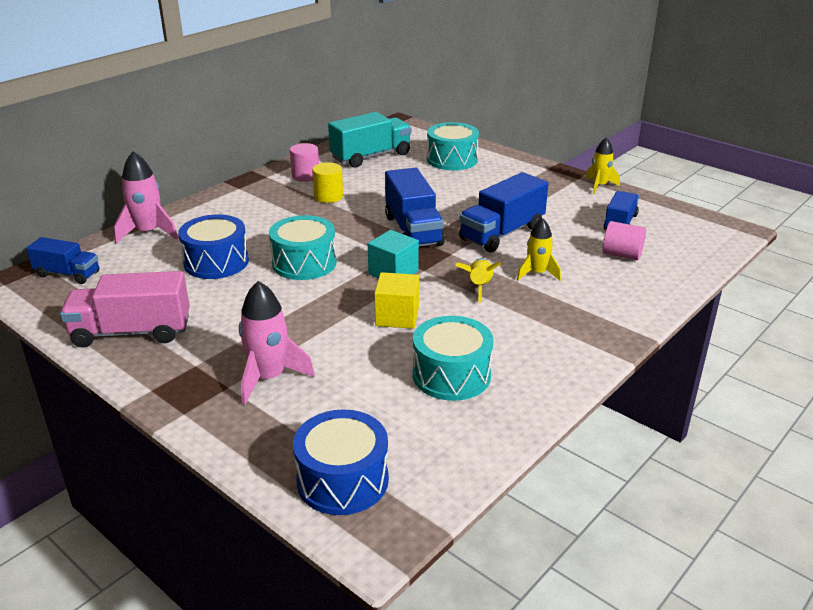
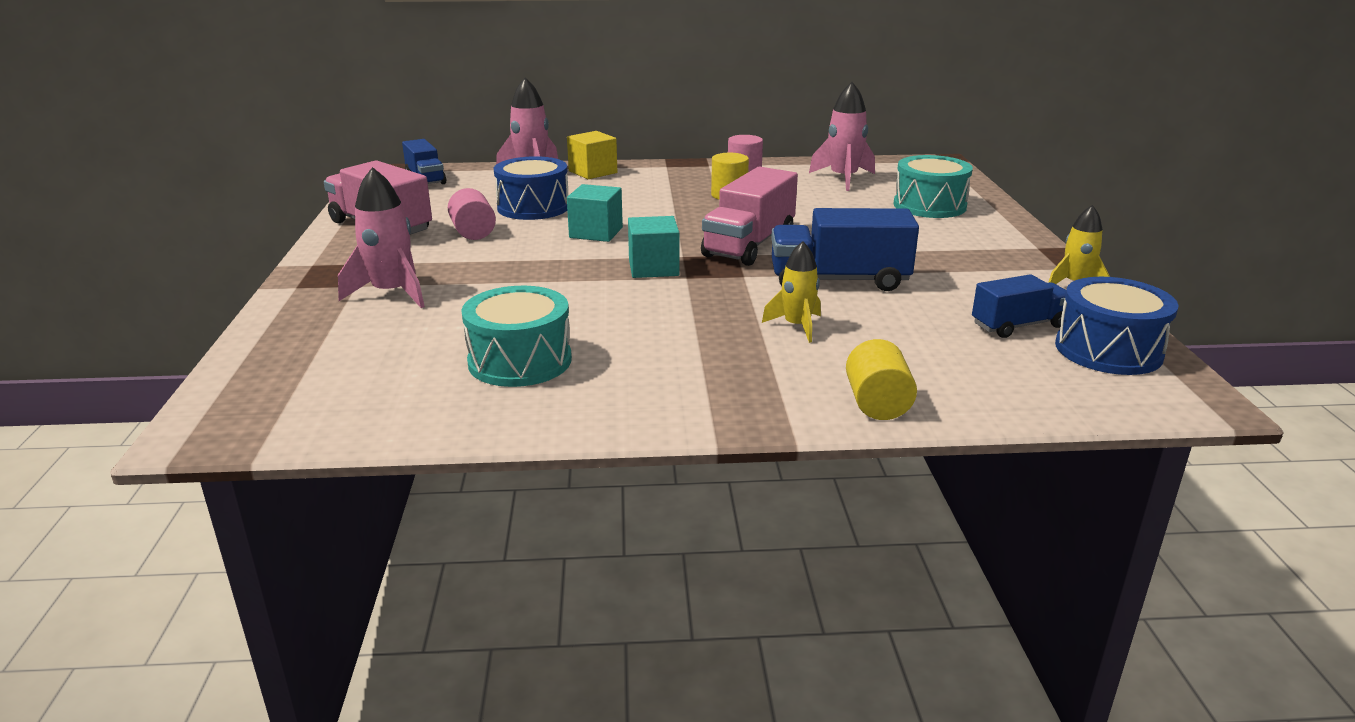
camera: 45 degrees right, 5 degrees down
(304, 263) = (596, 232): turquoise drum -> turquoise cube
(342, 480) = (277, 381): blue drum -> blue drum (1108, 350)
(371, 156) = (843, 179): turquoise truck -> pink rocket
(397, 316) = (580, 299): yellow cube -> yellow cube (593, 172)
(413, 230) = (749, 245): blue truck -> pink truck
(479, 287) = (707, 311): yellow rocket -> none
(621, 255) = (946, 353): pink cylinder -> pink cylinder (473, 233)
(647, 299) = (877, 404): none -> yellow cylinder

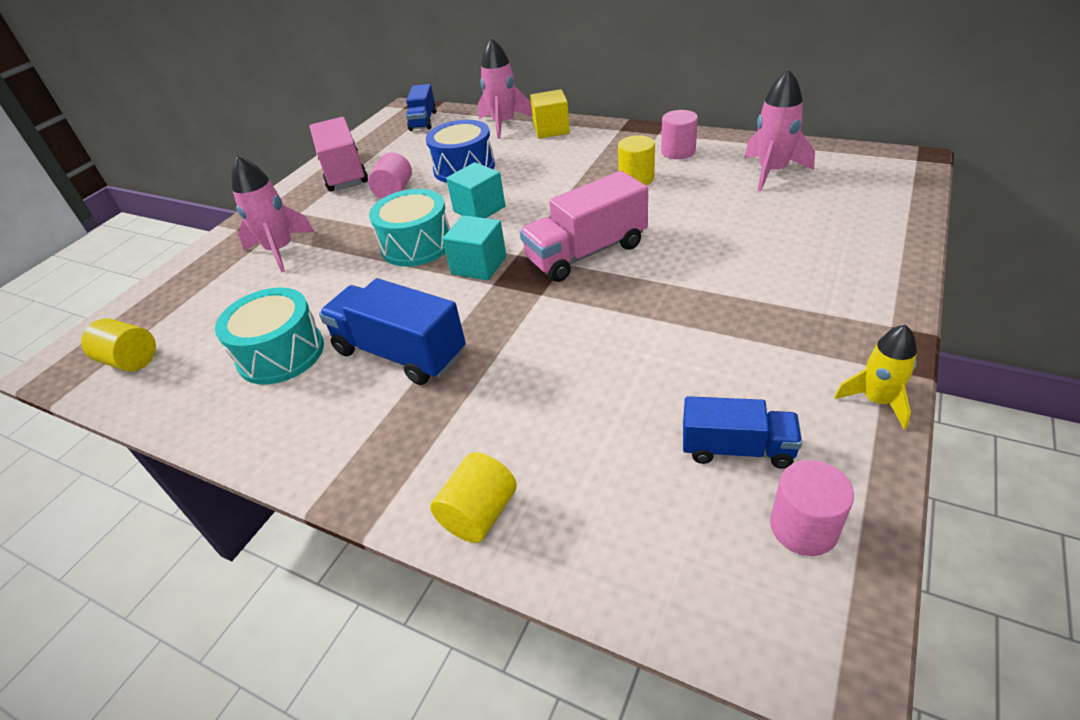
camera: 35 degrees right, 15 degrees up
(317, 406) = (131, 360): none -> yellow cylinder
(797, 326) = (518, 378): yellow rocket -> none
(839, 280) = (619, 323): blue truck -> blue truck (400, 353)
(929, 205) = (827, 230): turquoise drum -> turquoise drum (417, 245)
(1108, 350) = (803, 527): blue drum -> pink cylinder

